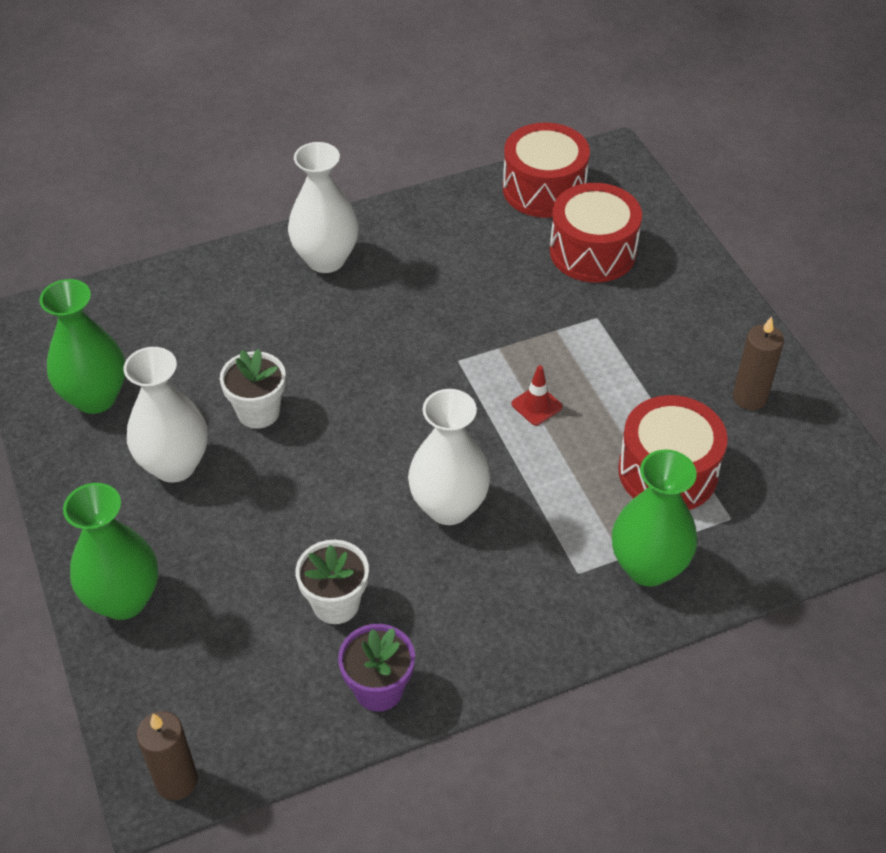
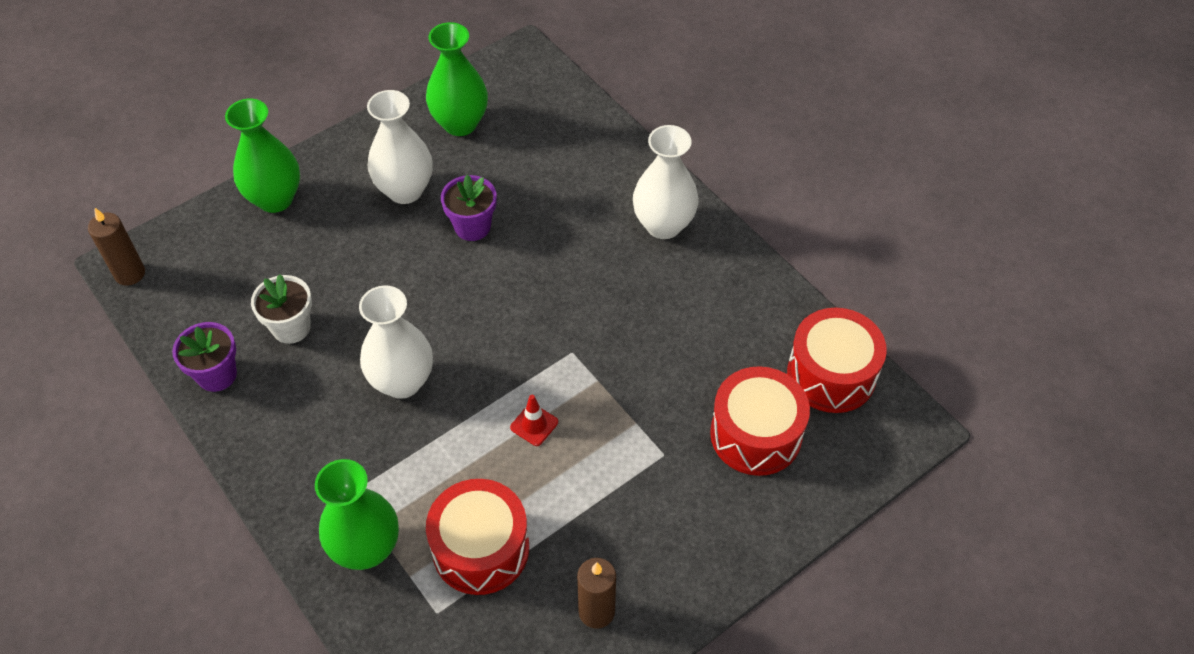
camera: 75 degrees right, 5 degrees up
(258, 412) = (472, 226): white flower pot -> purple flower pot

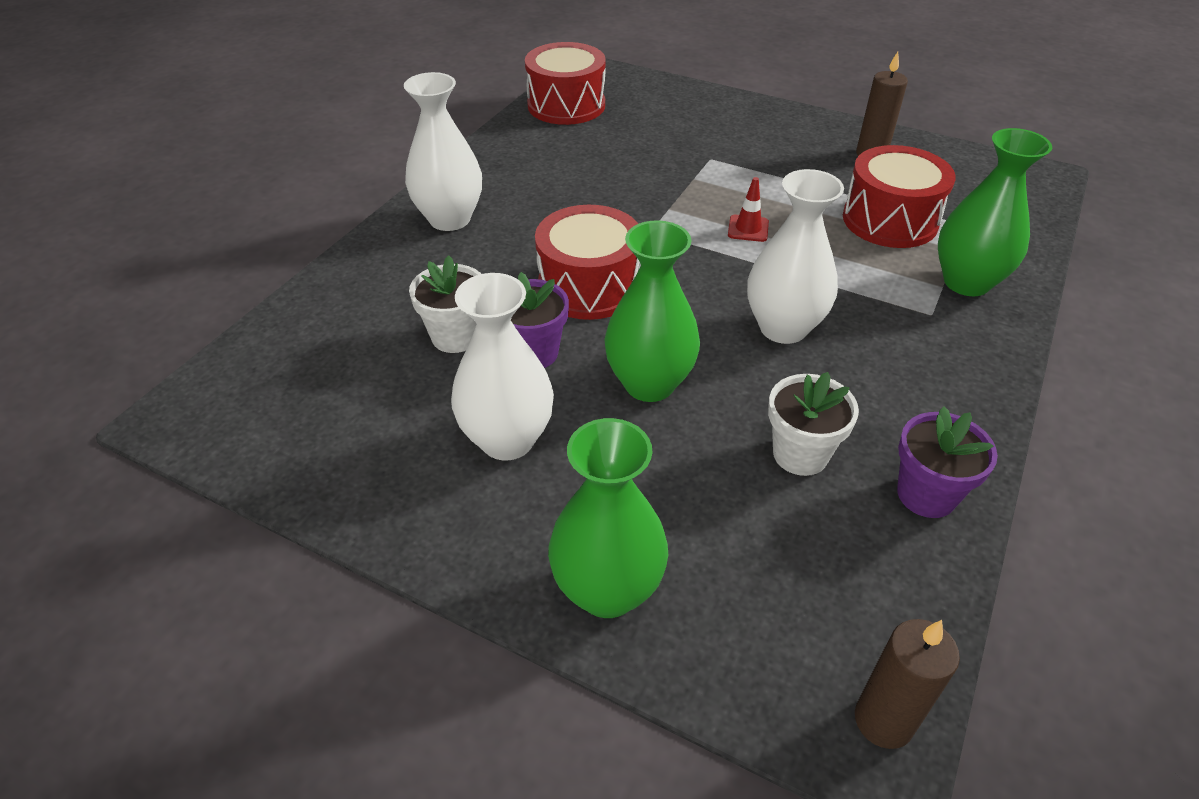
camera: 115 degrees left, 10 degrees down
(460, 123) = (350, 432): green vase -> green vase (649, 384)
(515, 191) = (455, 336): none -> white flower pot
(756, 434) = (652, 124): red drum -> red drum (589, 286)

